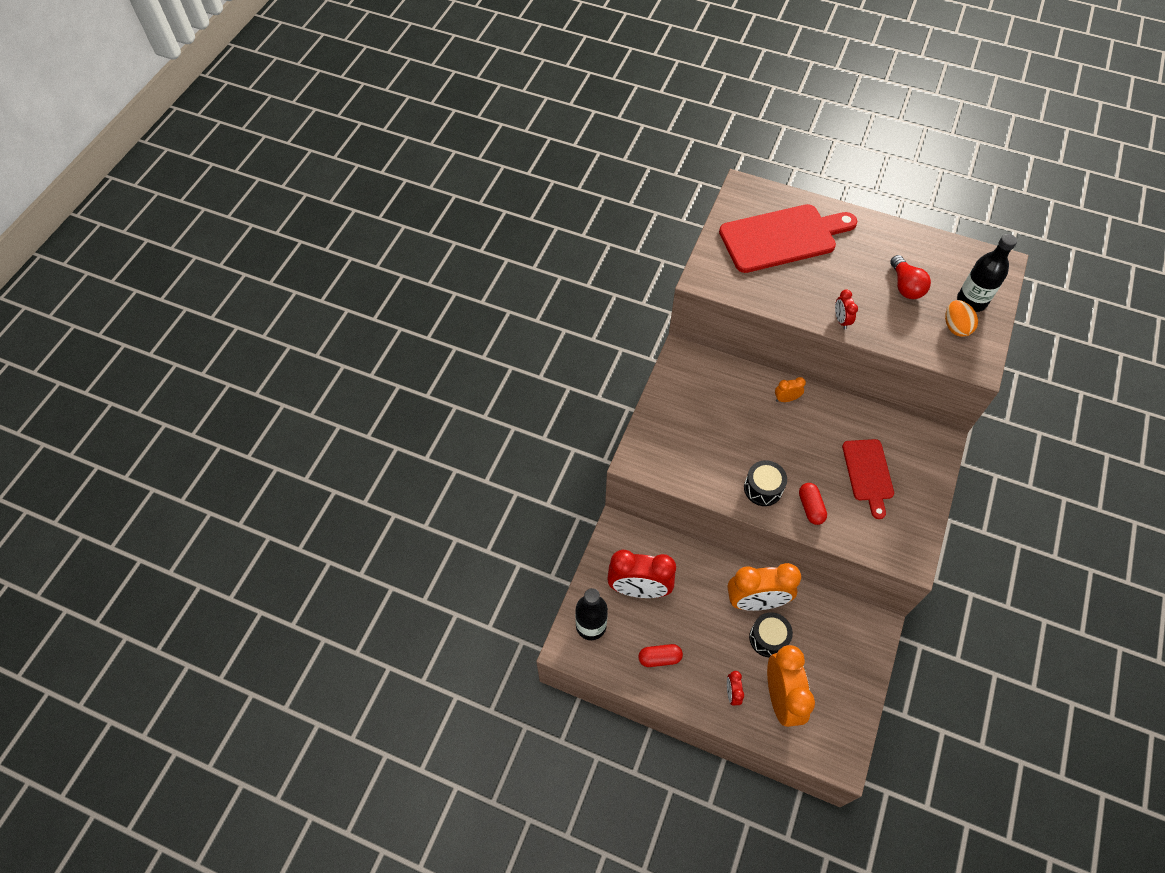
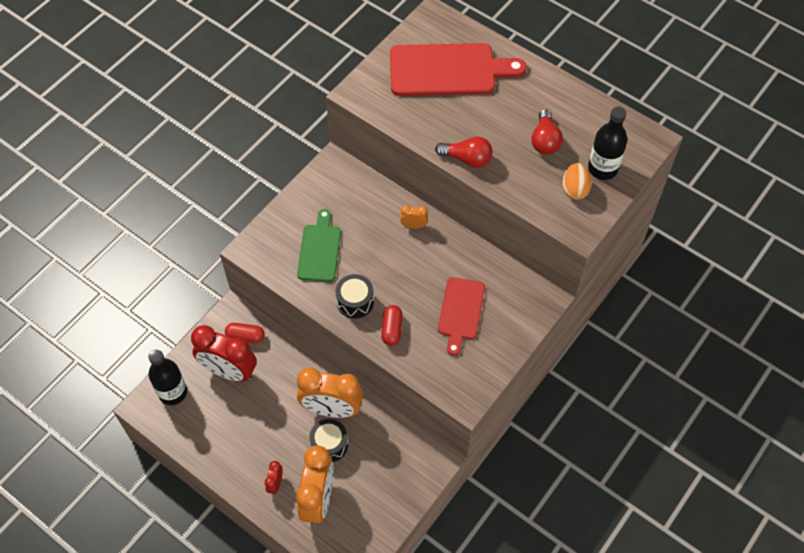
camera: 15 degrees right, 0 degrees up
(659, 658) = (223, 436): red capsule -> red capsule (245, 336)
(705, 444) = (319, 250): none -> green cutting board
(841, 320) = (467, 159): red clock -> red light bulb

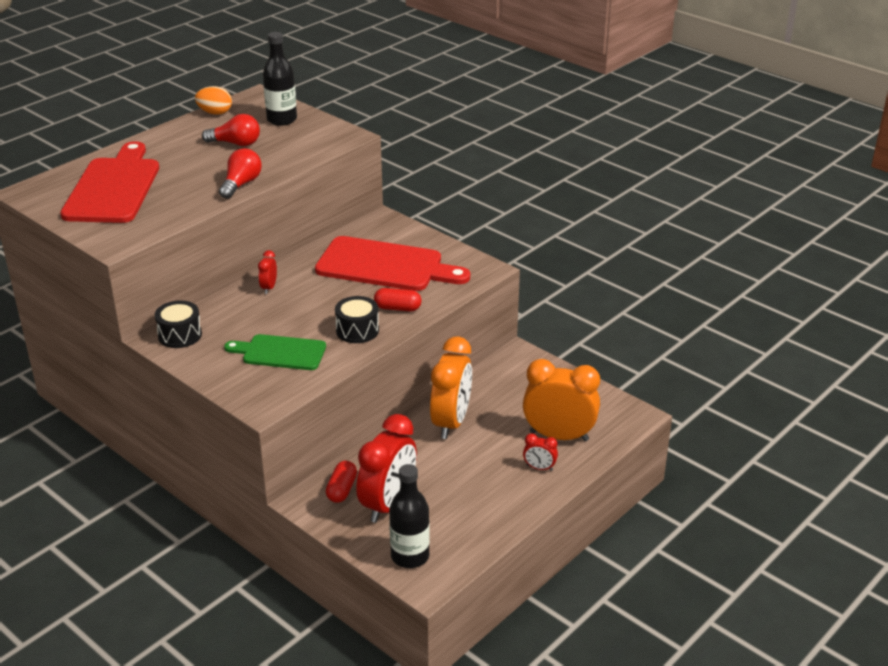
camera: 85 degrees left, 25 degrees down
(329, 444) = (494, 426): black drum -> black drum (180, 335)
(414, 226) = (269, 288): orange clock -> red clock
(460, 312) = (385, 266): red cutting board -> red cutting board, size x1.67
(574, 189) = (301, 134): orange egg -> orange egg (215, 113)

